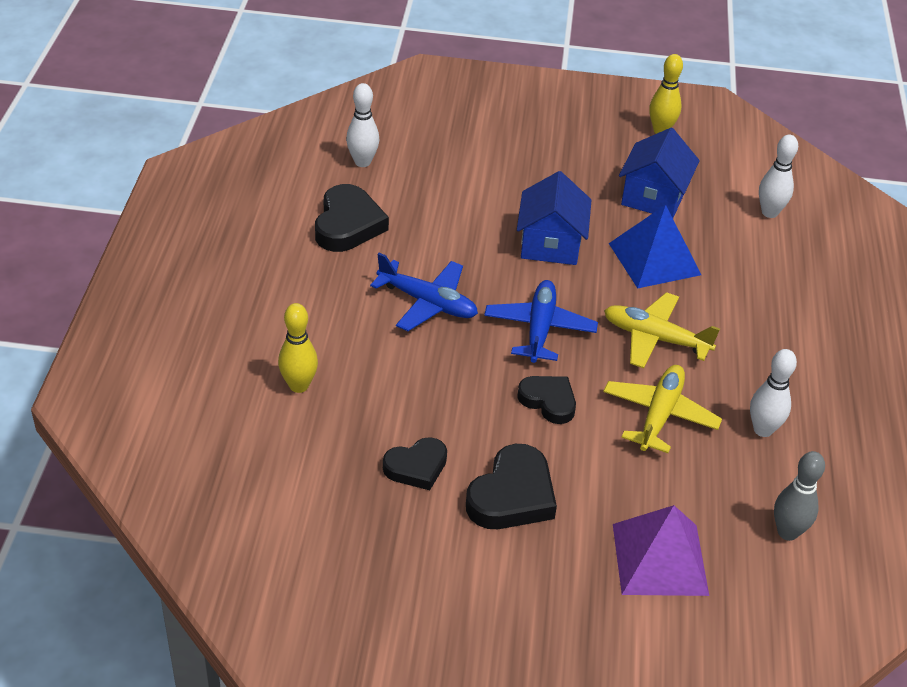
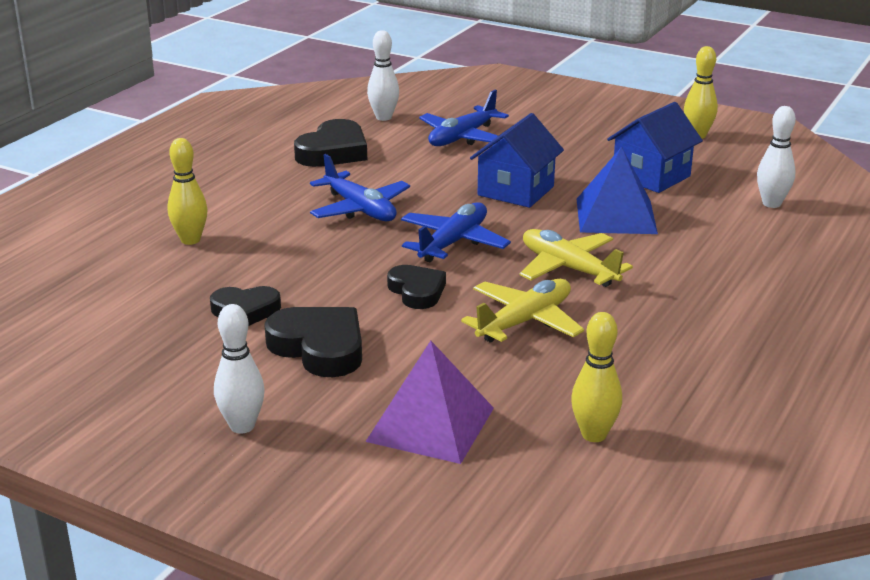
camera: 25 degrees right, 15 degrees down
(456, 177) = (462, 137): none -> blue plane
(512, 495) = (319, 347): black heart -> black heart turned 105 degrees counterclockwise
(763, 430) = (631, 353): white bowling pin -> white bowling pin (242, 426)
(787, 532) = (594, 435): grey bowling pin -> yellow bowling pin

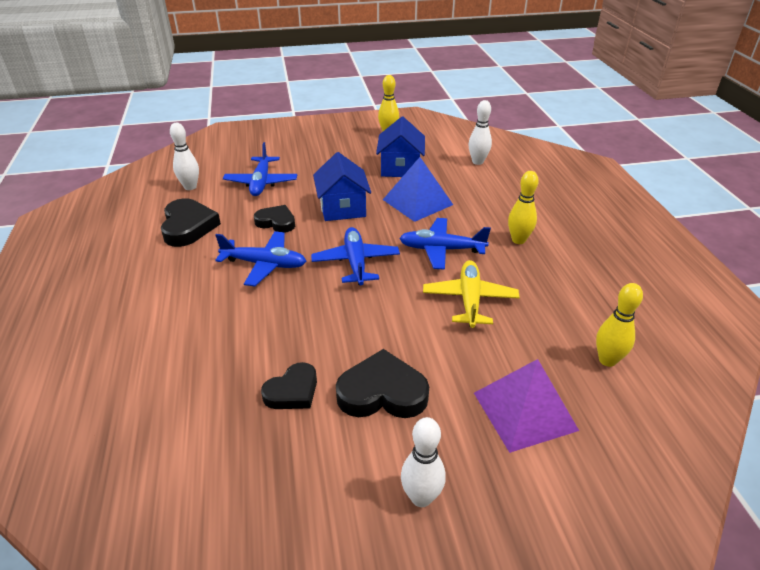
camera: 40 degrees left, 10 degrees up
(190, 240) = (171, 351): yellow bowling pin -> yellow bowling pin (518, 240)
(417, 291) = (382, 311): black heart -> black heart (276, 222)
(568, 268) = (441, 249): yellow plane -> blue plane

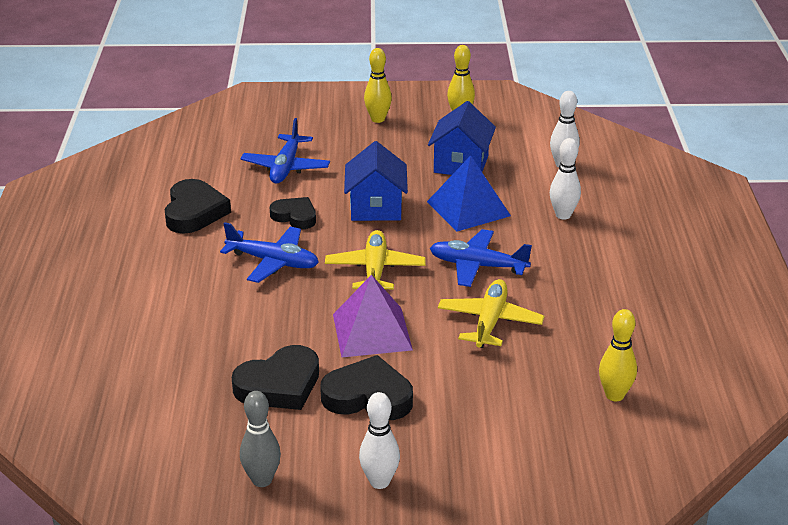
camera: 10 degrees right, 5 degrees down
(190, 187) = (201, 165): white bowling pin -> white bowling pin (563, 215)
(292, 391) = (279, 385): black heart -> black heart, size x1.52
(295, 515) = (262, 480): none -> grey bowling pin
(355, 262) = (375, 270): blue plane -> yellow plane
(518, 240) = (573, 264): yellow bowling pin -> yellow bowling pin (378, 119)
(524, 411) = (506, 428): purple pyramid -> purple pyramid (372, 332)

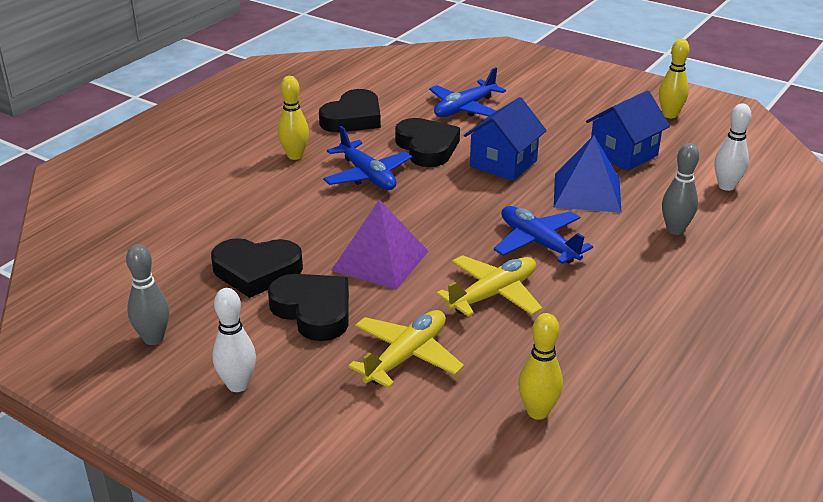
camera: 35 degrees right, 0 degrees up
(295, 216) = (427, 147): black heart -> black heart, size x1.52
(375, 270) = (442, 212): yellow plane -> yellow plane (406, 356)
(378, 119) = (588, 95): yellow bowling pin -> yellow bowling pin (295, 156)
(563, 215) = (675, 230): white bowling pin -> grey bowling pin

